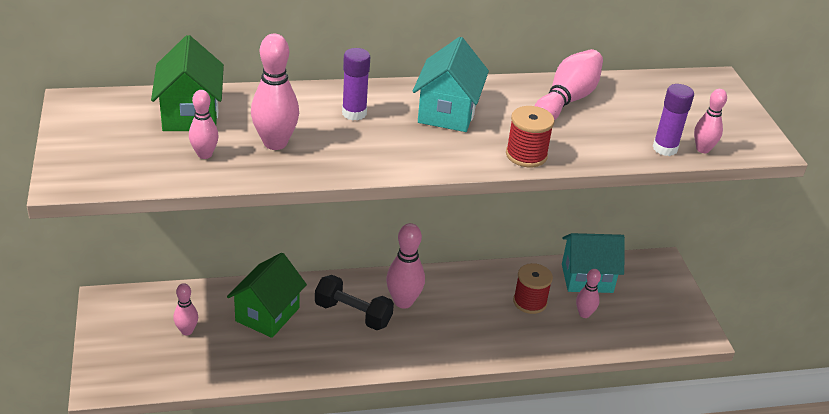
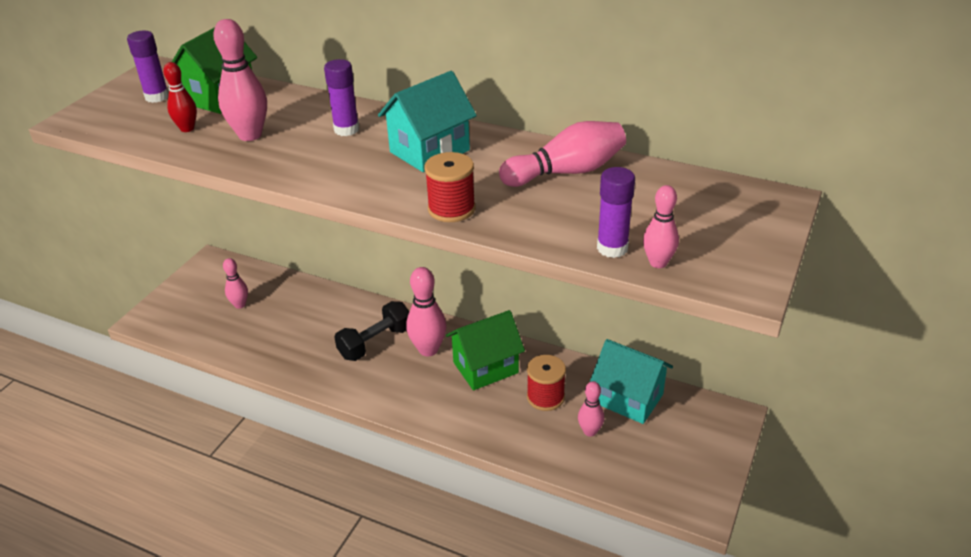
camera: 40 degrees right, 0 degrees up
(123, 132) = (157, 97): none -> purple glue stick
(204, 154) = (187, 128): pink bowling pin -> red bowling pin
(267, 314) = (309, 316): green house -> green house (485, 367)
(353, 314) = (375, 343): black dumbbell -> black dumbbell turned 75 degrees clockwise

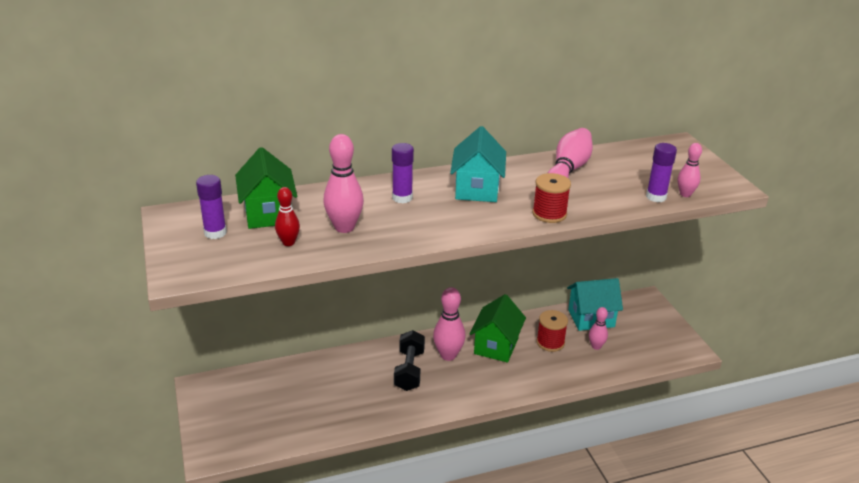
camera: 45 degrees left, 5 degrees down
(240, 305) = (273, 402): pink bowling pin -> none

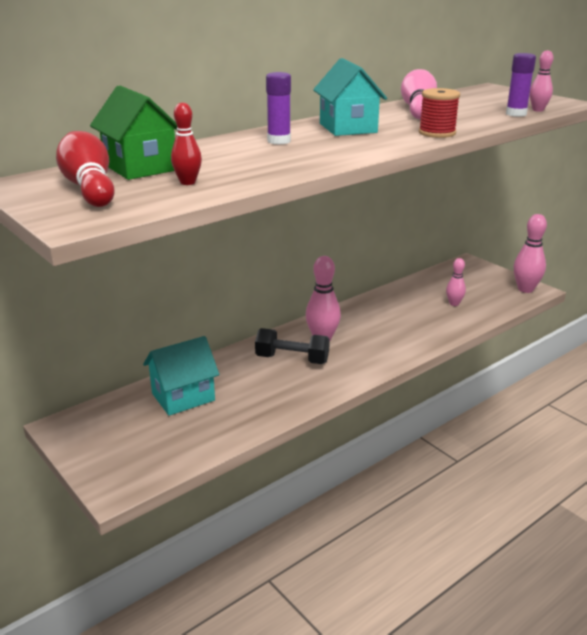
camera: 20 degrees left, 5 degrees down
(215, 233) = (89, 187): purple glue stick -> red bowling pin
(344, 227) = (240, 165): pink bowling pin -> pink bowling pin (525, 289)
(409, 370) = (292, 359): black dumbbell -> black dumbbell turned 60 degrees counterclockwise
(496, 346) = (363, 322): green house -> none
(550, 342) = (411, 309): red spool -> none
(591, 318) = (432, 285): turquoise house -> turquoise house (183, 397)

